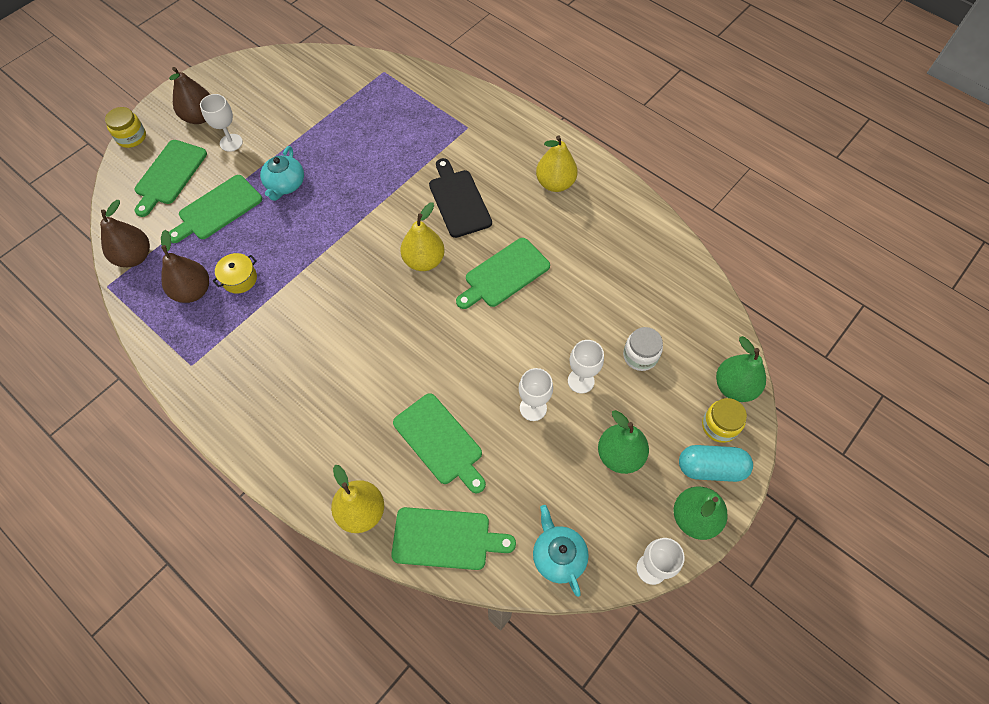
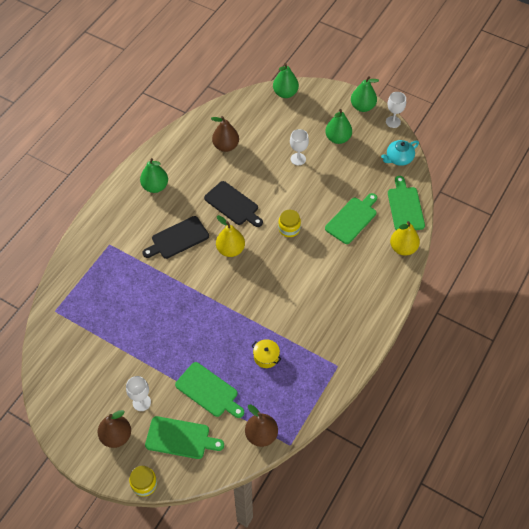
camera: 100 degrees left, 5 degrees down
(193, 291) = (282, 384): brown pear -> brown pear (226, 146)
(285, 185) = (179, 351): turquoise teapot -> none
(504, 274) = (233, 205): green cutting board -> black cutting board
(533, 408) = (320, 179): white goblet -> none
(555, 183) = (155, 187): yellow pear -> green pear
(640, 356) = (275, 134): white jar -> none
(711, 468) = (334, 101): turquoise capsule -> none
(719, 426) = (310, 99): yellow jar -> yellow jar (289, 229)

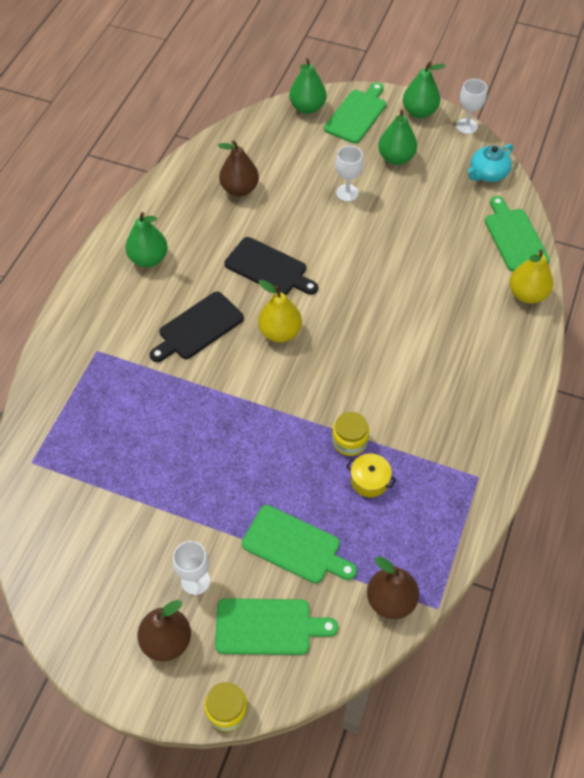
camera: 10 degrees left, 0 degrees up
(289, 229) = (358, 290): yellow jar -> yellow jar (349, 441)
(352, 219) = (445, 264): green cutting board -> green cutting board (357, 114)

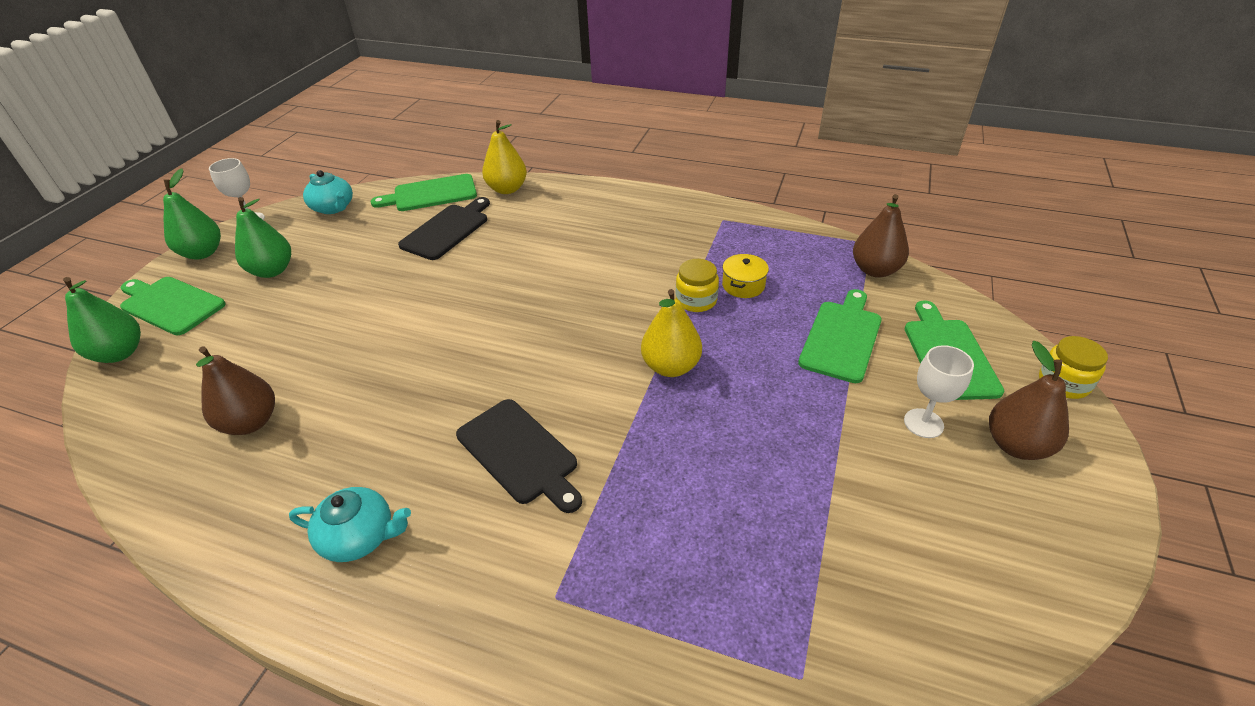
camera: 90 degrees left, 15 degrees down
(148, 259) = (360, 537): green pear -> turquoise teapot
(269, 268) = (423, 380): black cutting board -> black cutting board (447, 230)
(280, 332) = (537, 364): yellow pear -> yellow pear (671, 366)
(347, 193) = (313, 310): white goblet -> none

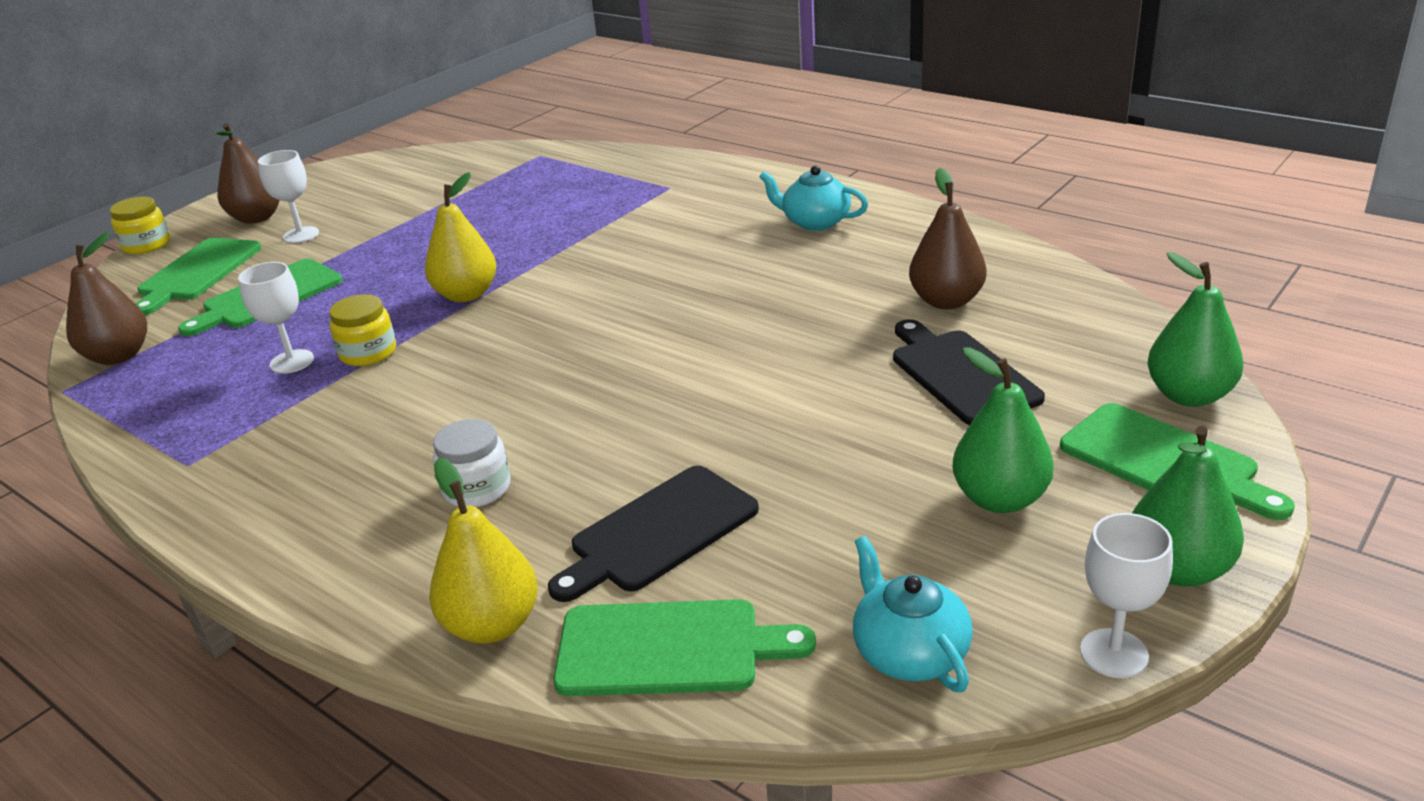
camera: 160 degrees left, 10 degrees down
(520, 454) = (661, 252): black cutting board -> black cutting board (960, 374)
(551, 233) = (477, 488): none -> white jar
(743, 285) = (292, 362): yellow pot -> white goblet

